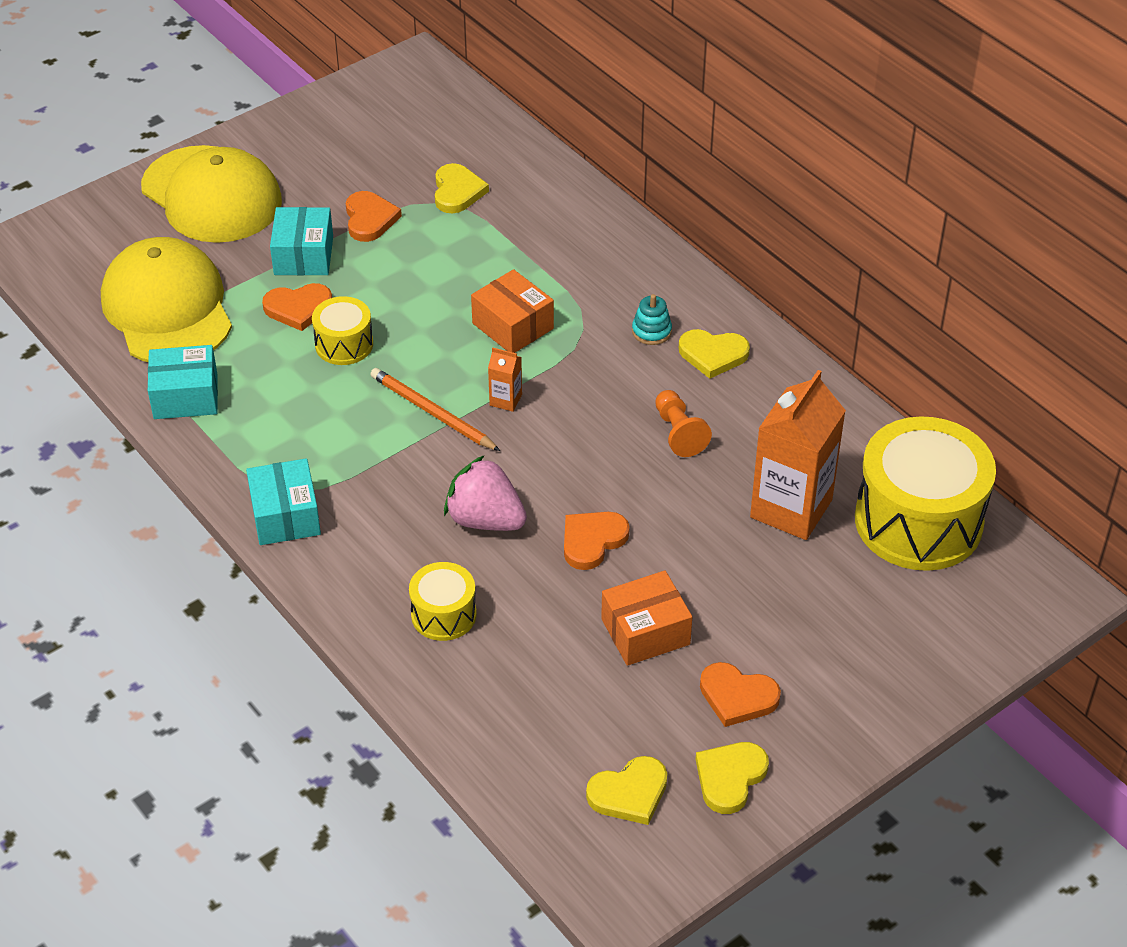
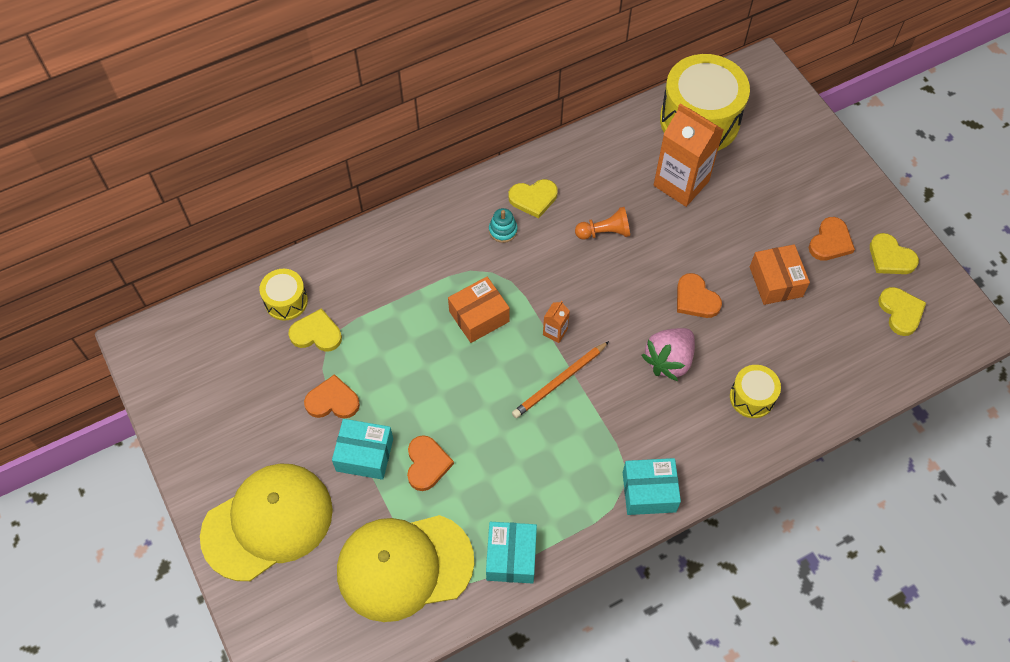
camera: 80 degrees left, 15 degrees up
(344, 344) = (475, 434): yellow drum -> yellow drum (286, 301)
(713, 355) = (533, 198): yellow heart -> yellow heart turned 60 degrees clockwise

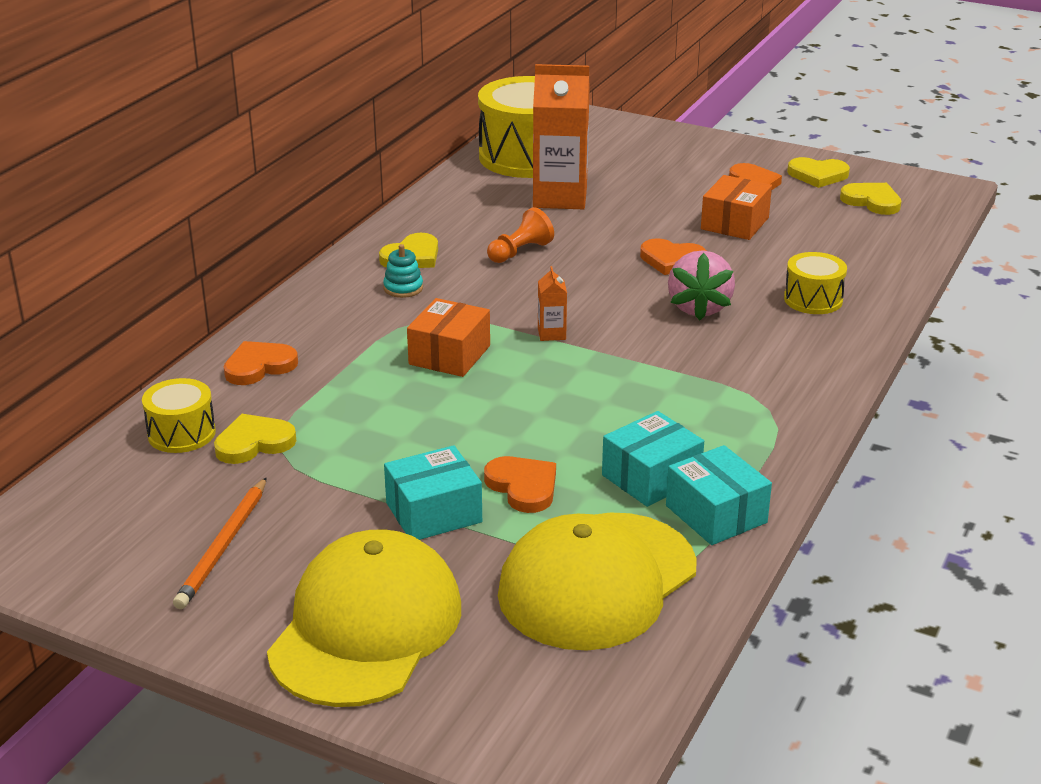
camera: 35 degrees left, 30 degrees down
(332, 401) = (339, 487): orange heart -> orange heart (259, 366)
(559, 381) = (601, 365): orange pencil -> orange pencil (223, 546)
(649, 492) = (800, 401): turquoise box -> turquoise box (651, 477)
(776, 282) = (734, 223): orange box -> orange box turned 75 degrees clockwise

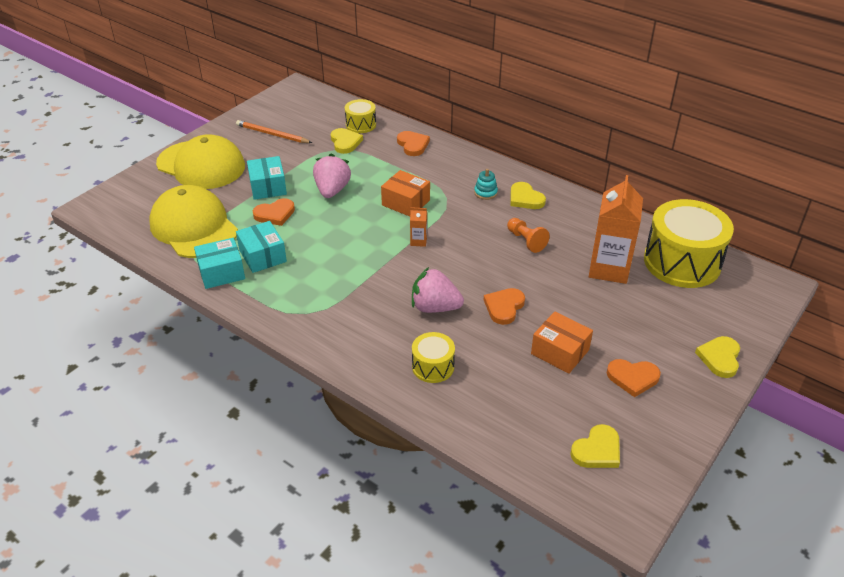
camera: 100 degrees right, 10 degrees up
(429, 434) = (332, 190): none -> pink strawberry
(817, 175) = (653, 427): yellow heart -> yellow heart (719, 358)

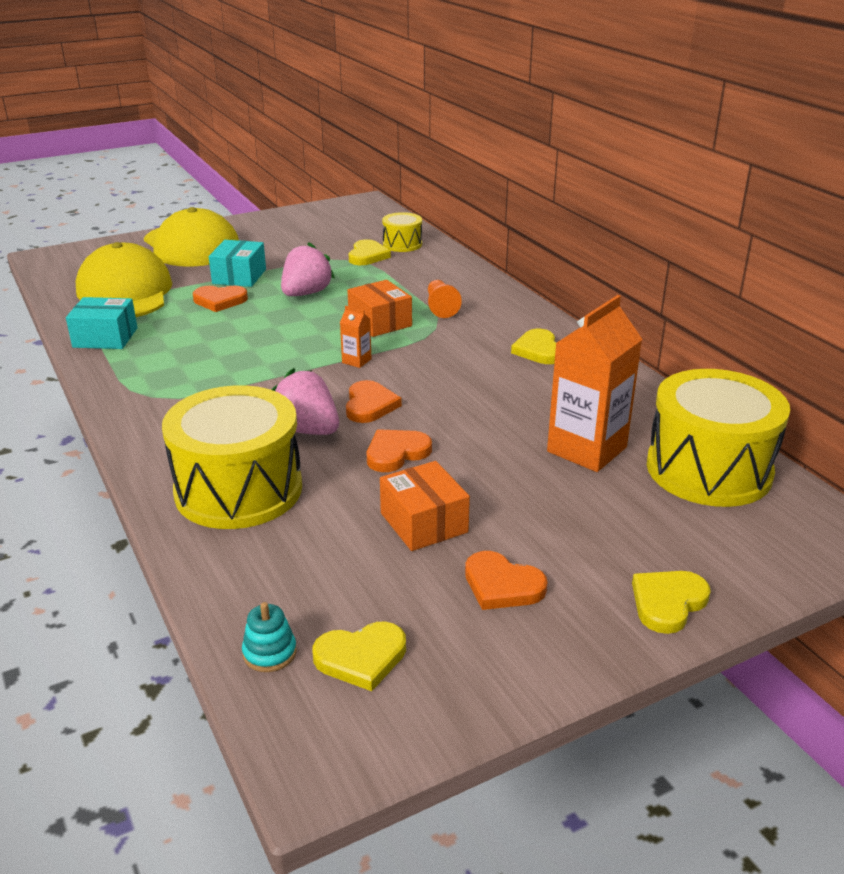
camera: 25 degrees right, 10 degrees down
(263, 256) = (164, 333): turquoise box -> none
(272, 134) = (294, 234): orange pencil -> none
(413, 145) = (445, 272): orange heart -> orange heart (370, 405)
(433, 366) = (238, 490): yellow drum -> yellow drum, size x2.03
(485, 193) = (491, 334): turquoise stacking toy -> turquoise stacking toy (269, 653)
(526, 241) = (496, 392): orange pawn -> orange pawn (441, 307)

